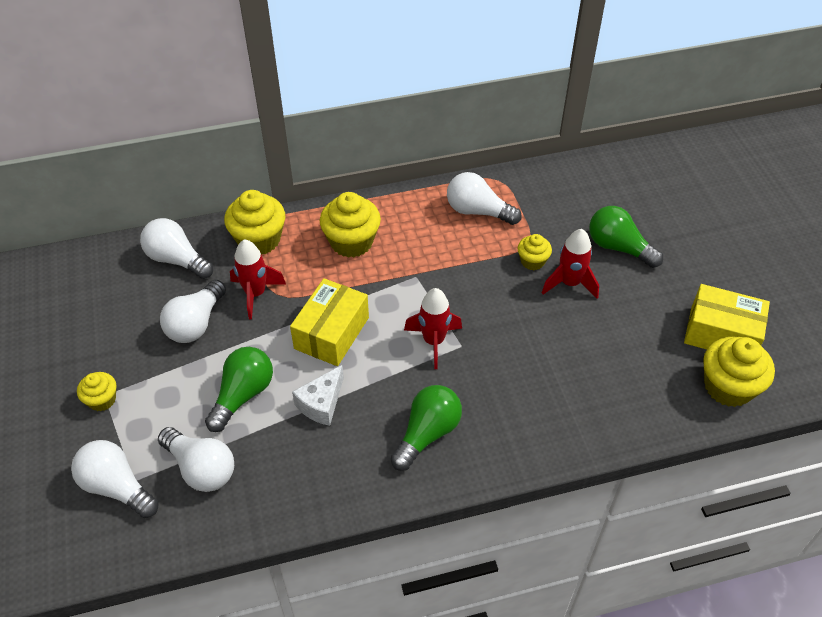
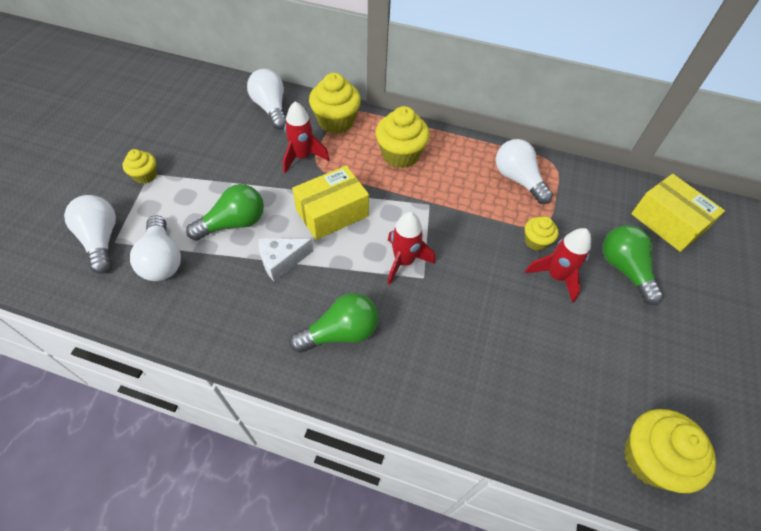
camera: 30 degrees right, 5 degrees up
(196, 323) = (246, 157): white light bulb -> none
(721, 333) = (677, 402): yellow box -> yellow box (667, 222)

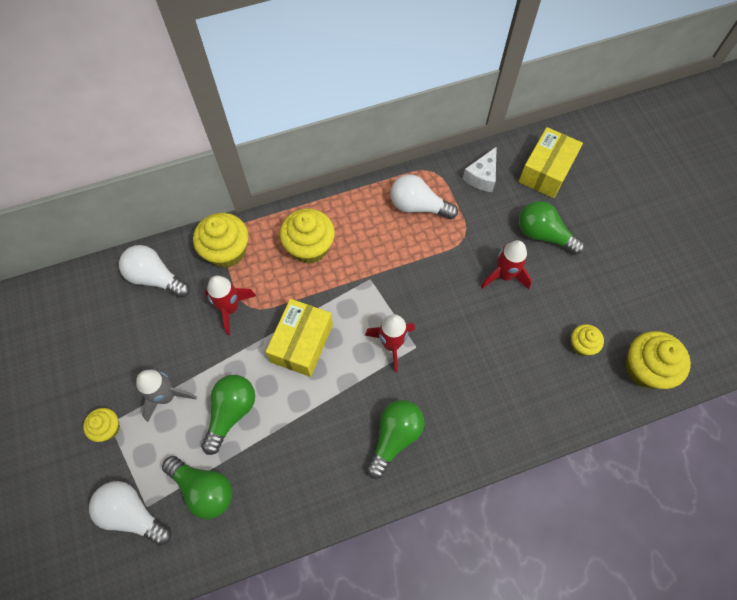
camera: 35 degrees left, 10 degrees up
(162, 260) = (204, 489): white light bulb -> green light bulb
(202, 182) = (166, 396): none -> grey rocket
(281, 261) = (300, 415): white cheese -> white cheese (482, 177)
(536, 241) = (470, 255): yellow cupcake -> yellow cupcake (581, 345)
(667, 222) = (546, 171): yellow box -> yellow box turned 75 degrees counterclockwise

